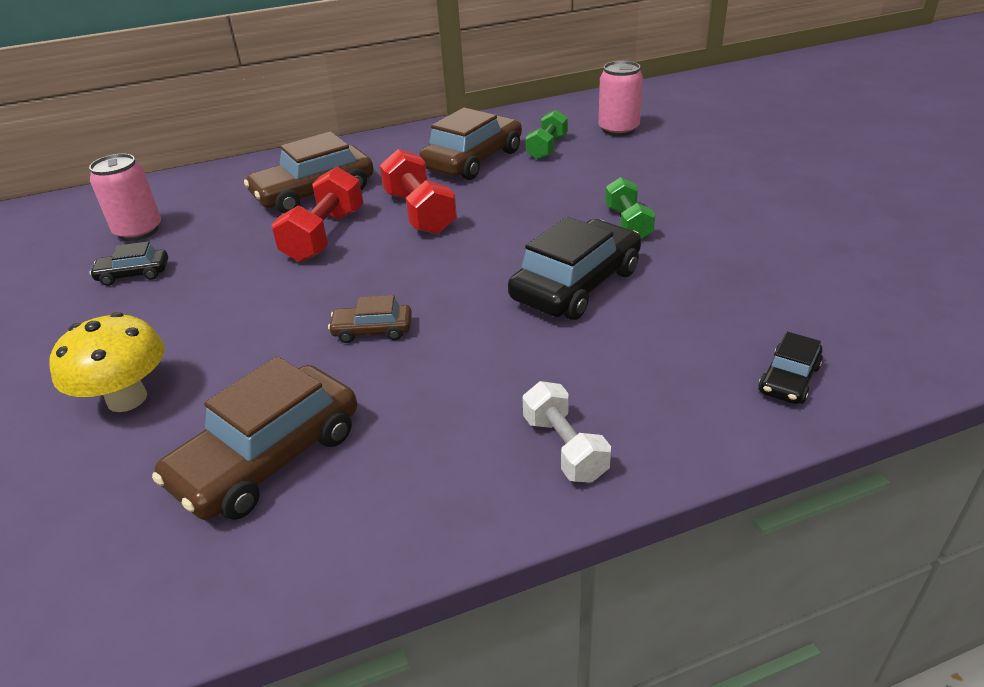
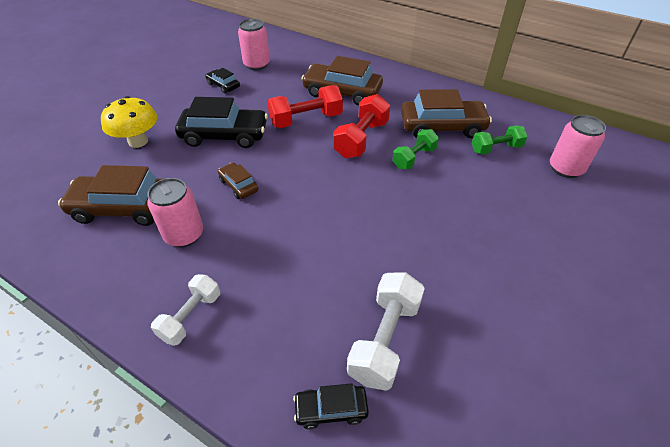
camera: 50 degrees right, 10 degrees up
(407, 410) = (184, 235): none -> pink can
(576, 285) = (348, 244): black car -> black car (224, 135)
(628, 223) = (443, 234): green dumbbell -> green dumbbell (414, 158)
(729, 311) = (384, 339): none -> white dumbbell

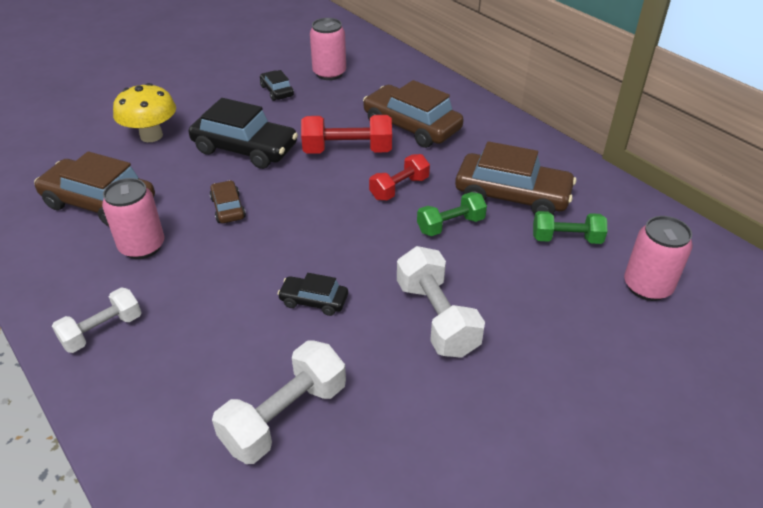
camera: 20 degrees right, 5 degrees down
(331, 409) = (185, 466): black car -> black car (314, 301)
(361, 139) = (399, 188): red dumbbell -> red dumbbell, size x0.66
(447, 228) = (436, 318): none -> white dumbbell

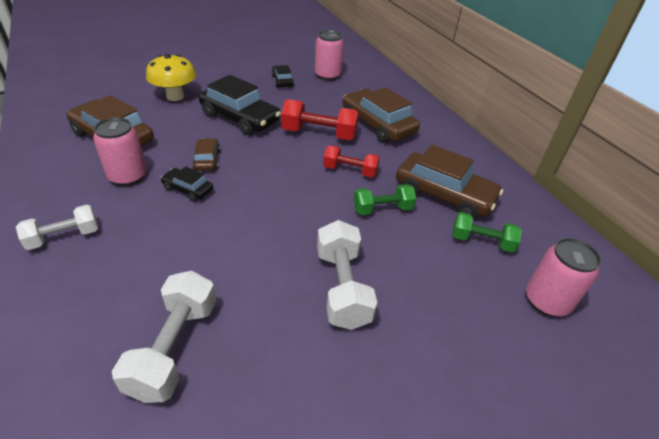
camera: 10 degrees right, 0 degrees up
(285, 416) = (174, 348): white dumbbell -> white dumbbell turned 45 degrees counterclockwise
(314, 301) = (243, 249): black car -> black car (188, 189)
(399, 188) = (350, 171): red dumbbell -> red dumbbell turned 45 degrees clockwise

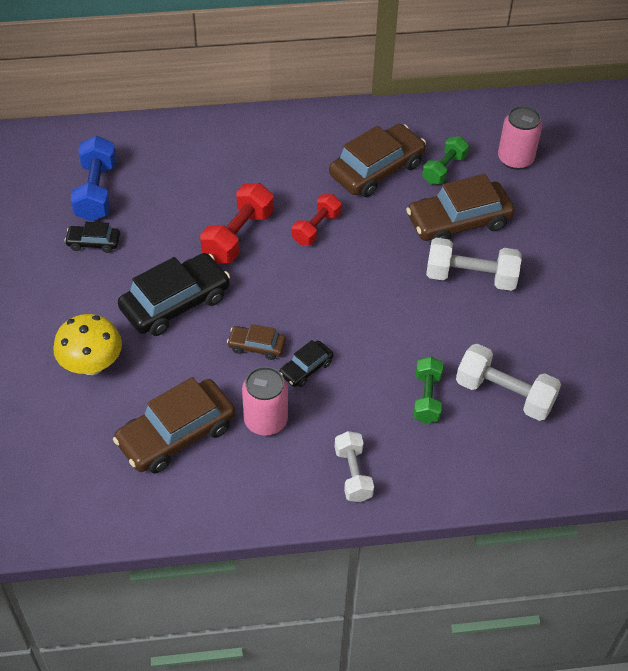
camera: 70 degrees left, 10 degrees up
(327, 75) = (96, 192): pink can -> blue dumbbell
(377, 125) = (237, 179): brown car -> brown car (458, 222)
(382, 209) = (383, 221): green dumbbell -> green dumbbell (427, 398)

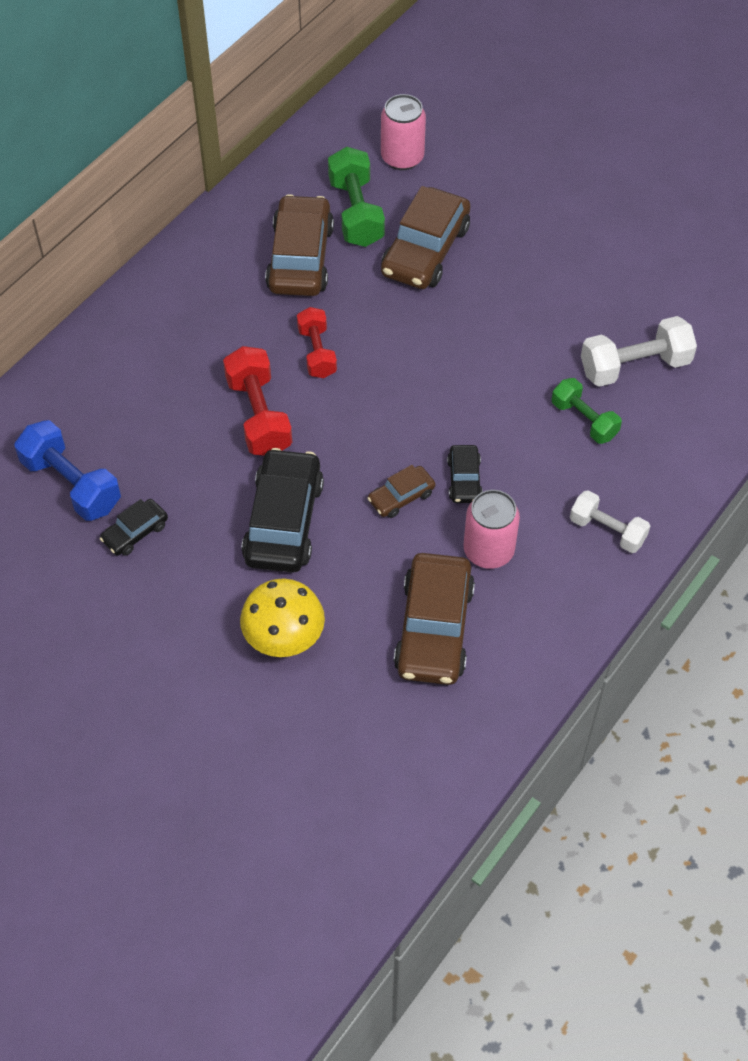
camera: 45 degrees left, 5 degrees up
(444, 169) = (356, 212): green dumbbell -> green dumbbell, size x1.51
(471, 277) = (493, 291): white dumbbell -> none

